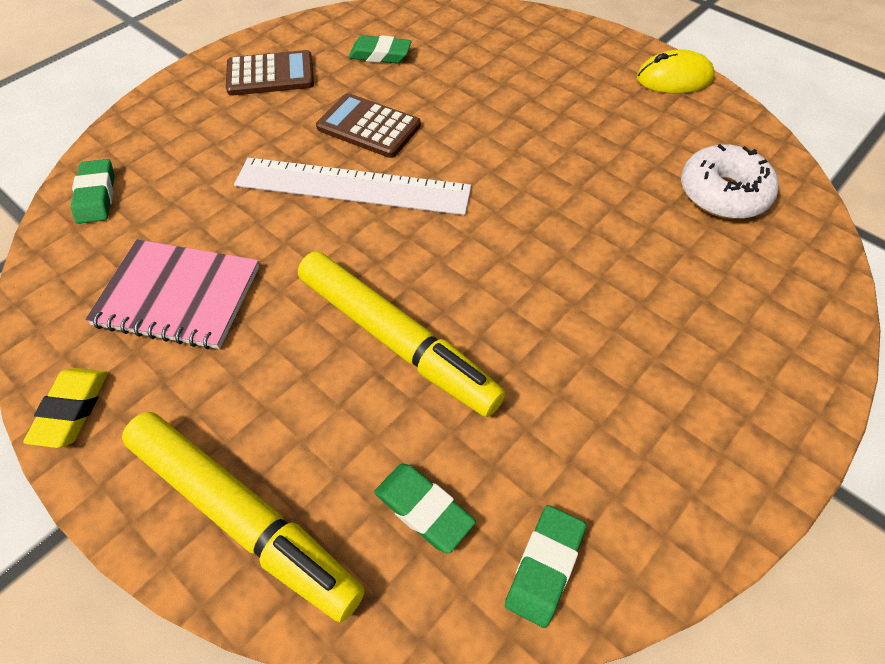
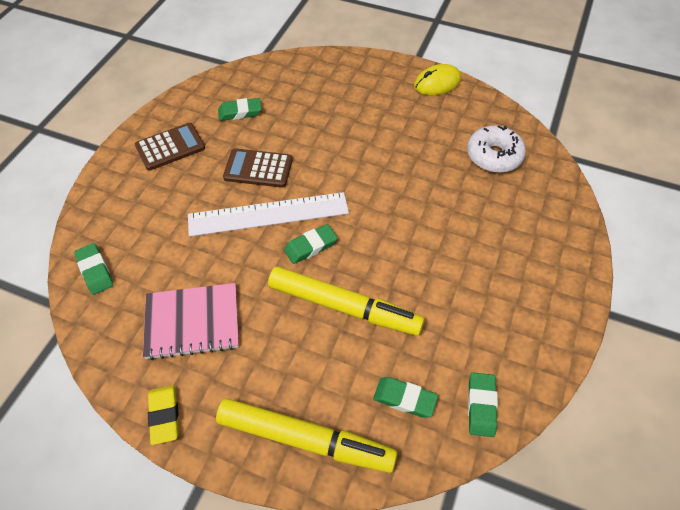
camera: 20 degrees left, 0 degrees up
(389, 244) = (310, 246): none -> green eraser

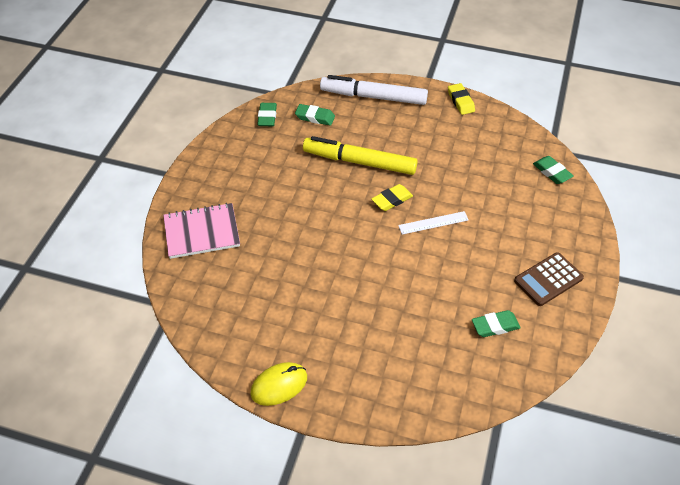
camera: 175 degrees right, 5 degrees down
(192, 322) = (464, 146): pink notebook -> pink notebook (201, 232)
(258, 169) = (455, 263): brown calculator -> none
(268, 214) = (433, 223): white ruler -> white ruler, size x0.51
(305, 439) = (373, 97): yellow marker -> white marker
(310, 246) = (392, 200): green eraser -> yellow eraser
(494, 156) = (228, 292): white donut -> none

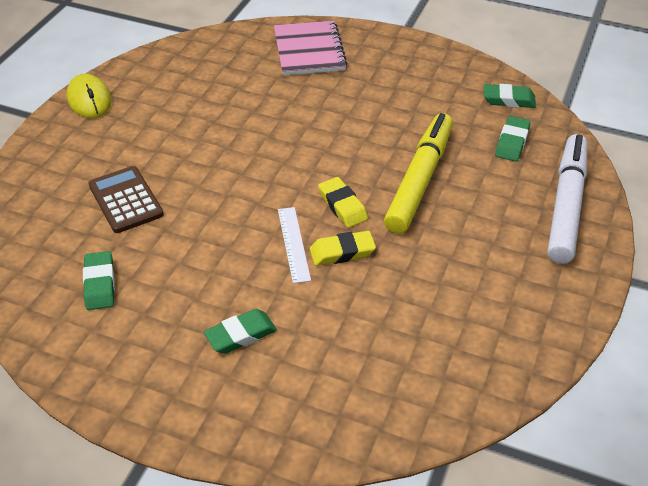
camera: 95 degrees right, 5 degrees down
(460, 101) = (570, 313): yellow eraser -> yellow eraser (342, 252)
(548, 279) = (159, 360): brown calculator -> brown calculator (125, 200)
(552, 172) = (389, 415): green eraser -> green eraser (241, 335)

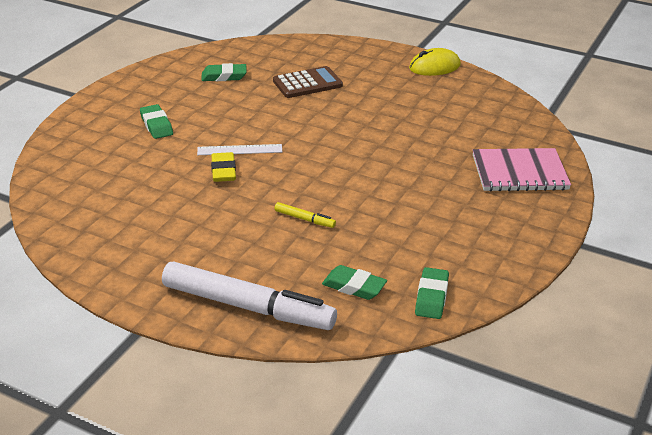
camera: 95 degrees right, 10 degrees down
(342, 206) = (278, 175): yellow eraser -> none
(419, 180) = (304, 219): yellow marker -> yellow marker, size x0.40

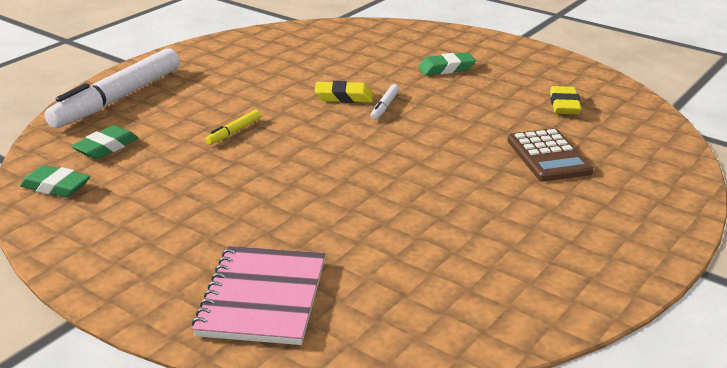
camera: 100 degrees right, 5 degrees down
(224, 76) = (564, 105): green eraser -> yellow eraser
(239, 150) = (385, 106): white ruler -> white marker
(434, 67) = (619, 272): yellow mouse -> none

